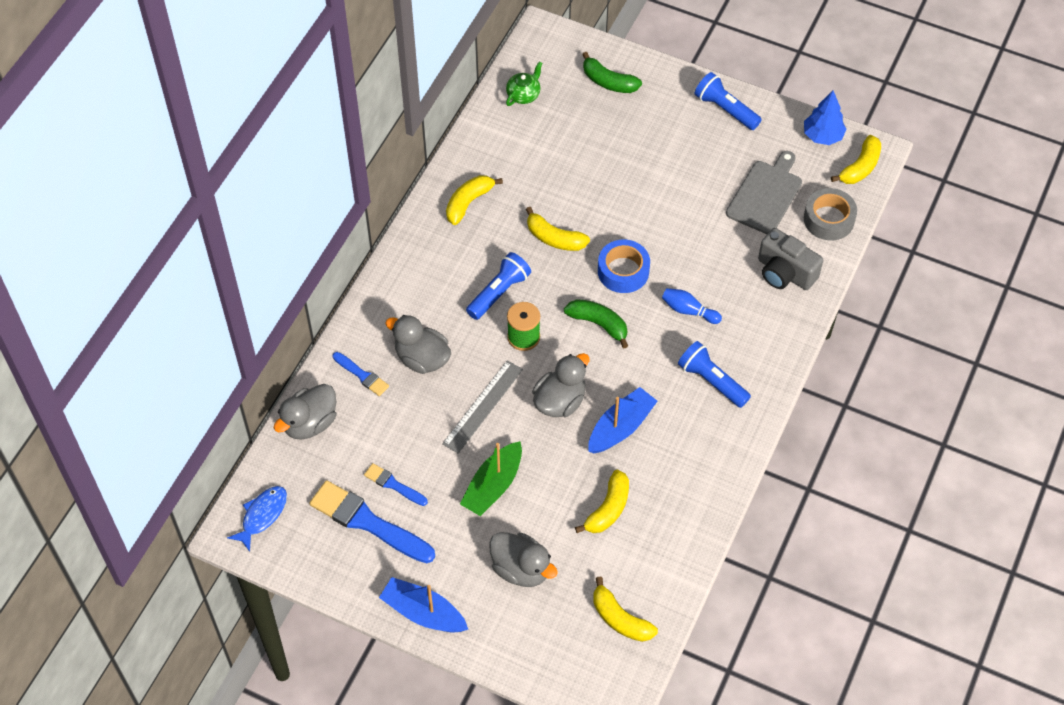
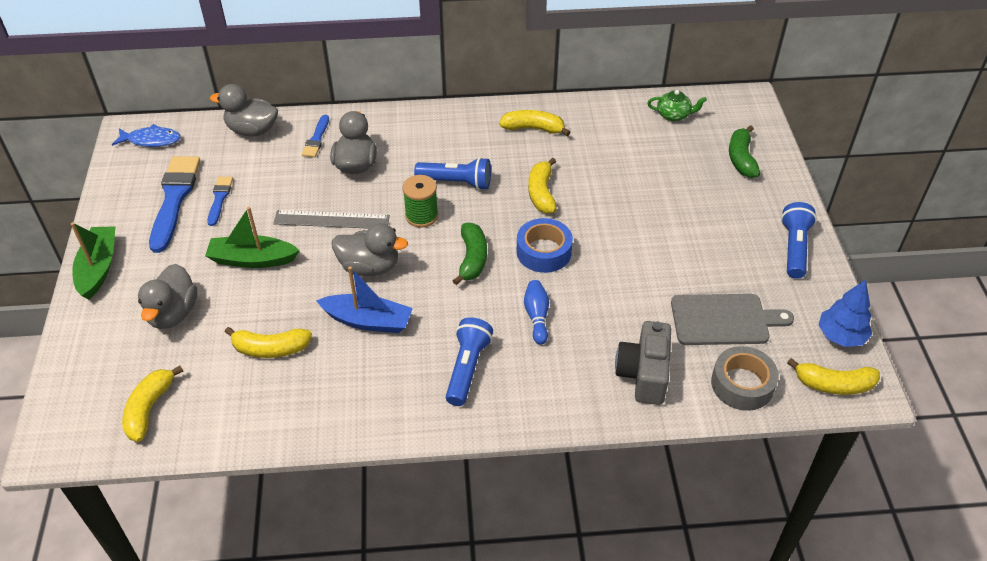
camera: 60 degrees right, 10 degrees down
(423, 612) = (98, 268): blue boat -> green boat

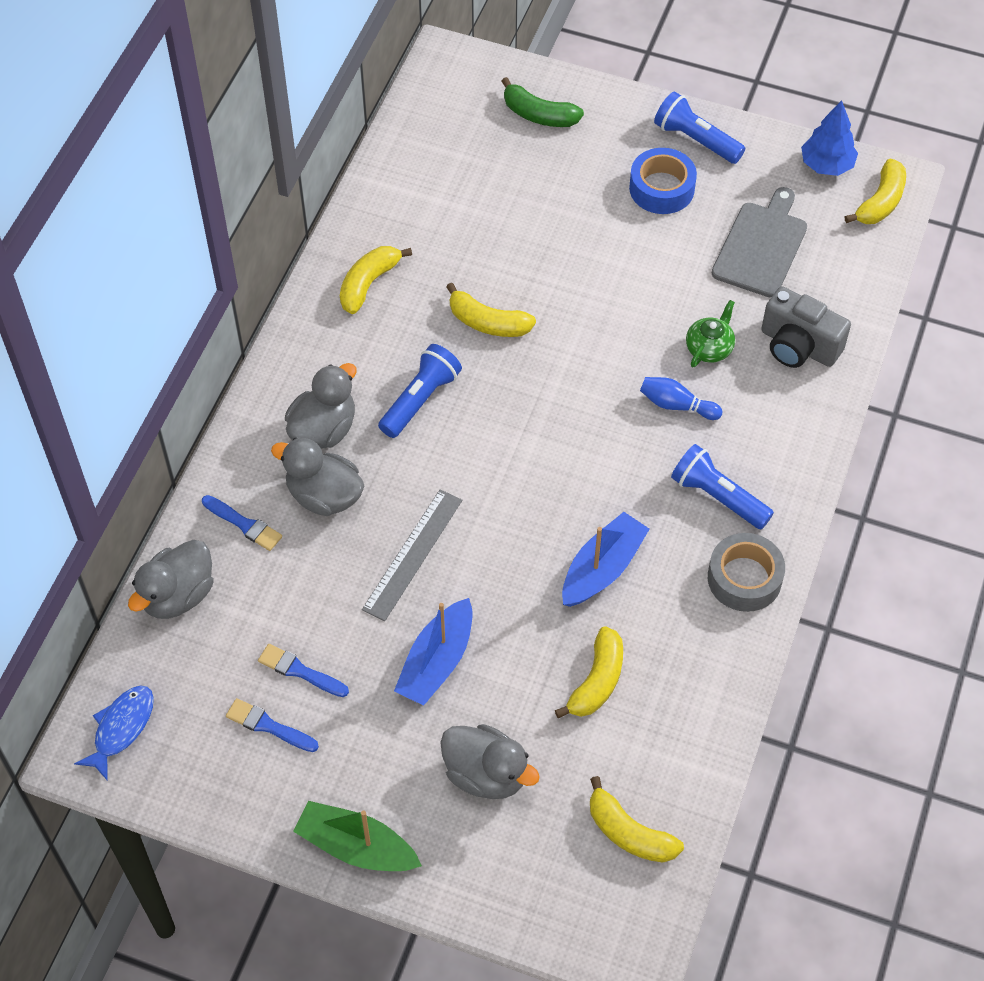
camera: 65 degrees left, 10 degrees up
(174, 199) = (268, 726): blue brush -> blue brush, size x0.52
(252, 259) = (437, 662): green boat -> blue boat
(369, 267) = (517, 539): grey duck -> grey duck (323, 429)
(421, 216) = (459, 456): green spool -> none
(472, 259) = (558, 432): green banana -> none
(543, 252) = (584, 359): blue tape -> blue tape (661, 188)
(674, 115) = (429, 138): green teapot -> green teapot (709, 348)
(742, 384) = (847, 272): grey tape -> grey tape (744, 578)

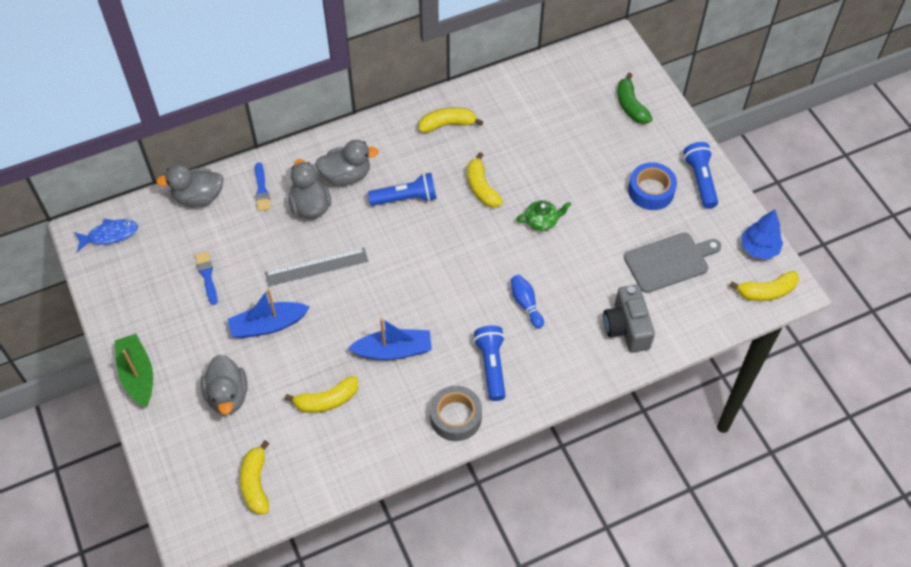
camera: 45 degrees right, 0 degrees up
(268, 726) = (166, 288): blue brush -> none
(709, 348) = (578, 290): green teapot -> green teapot (542, 221)

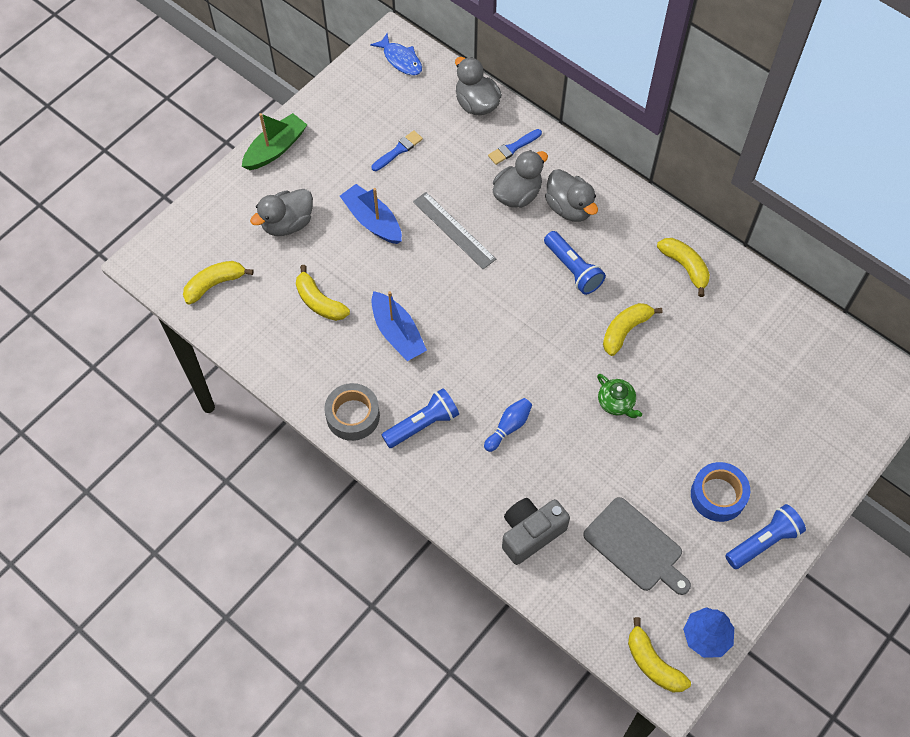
camera: 65 degrees right, 5 degrees up
(631, 106) = (822, 432): green banana -> none

